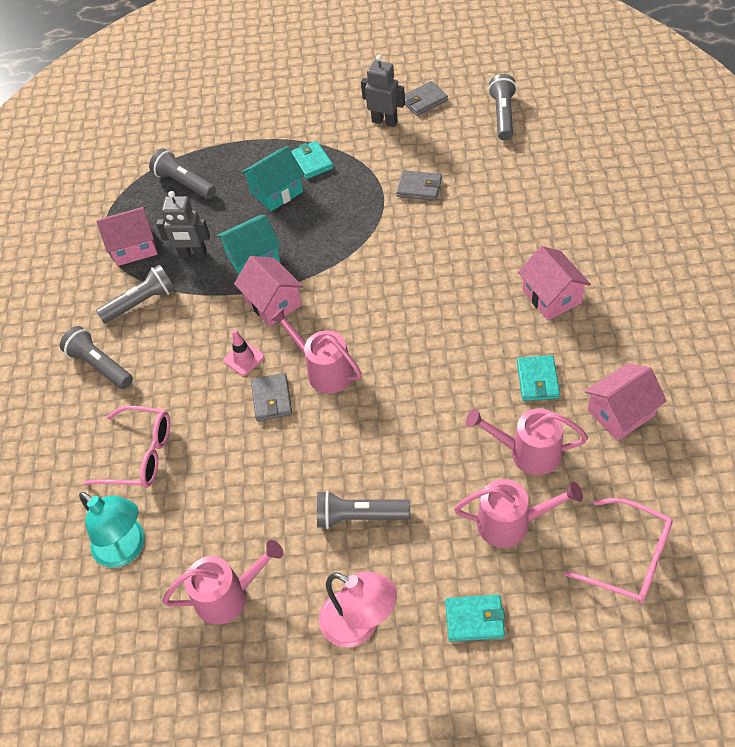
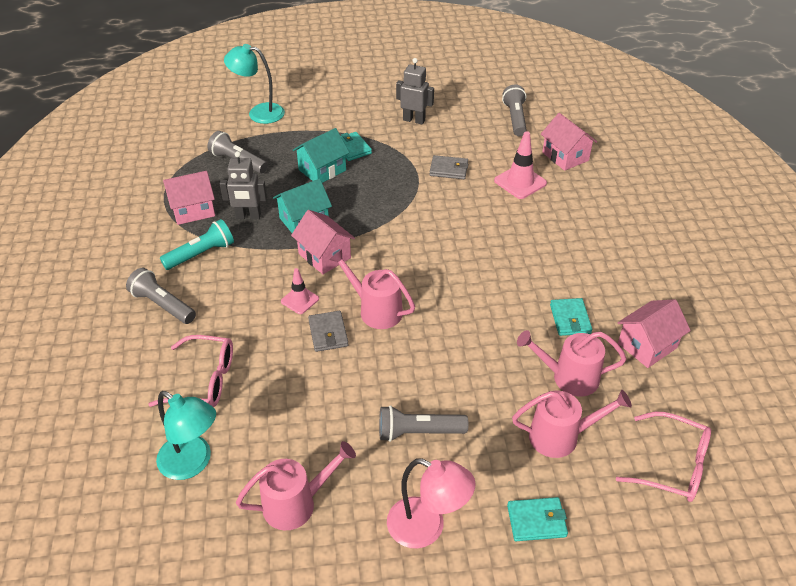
camera: 10 degrees left, 10 degrees down
(141, 302) = (201, 254): grey flashlight -> turquoise flashlight
(210, 117) = (259, 113): none -> turquoise lamp
(424, 101) = (446, 106): grey wallet -> none
(500, 202) = (520, 182): none -> pink traffic cone
(551, 296) = (574, 254): pink house -> pink house (565, 156)

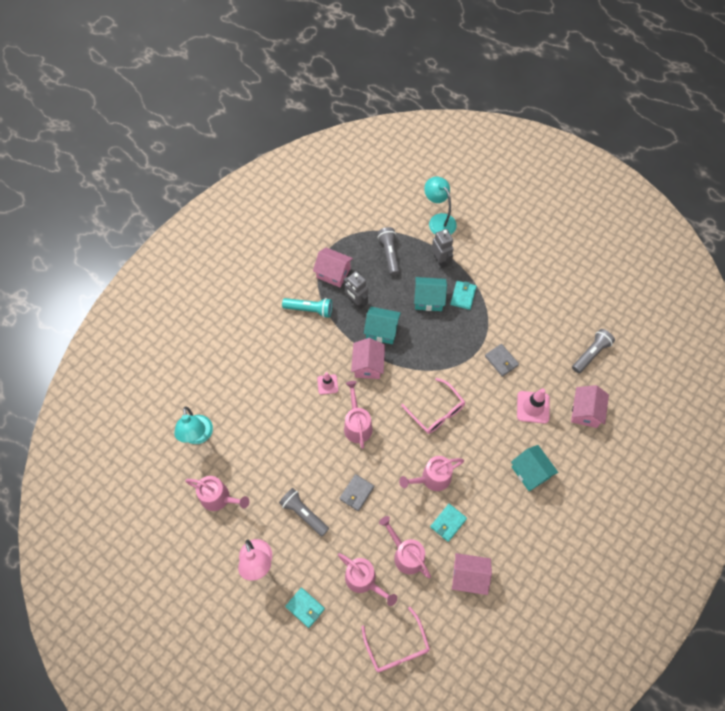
camera: 45 degrees right, 20 degrees up
(163, 305) = (263, 329): grey flashlight -> none
(204, 380) = (241, 394): pink glasses -> pink glasses (436, 412)
(328, 333) = (320, 418): grey wallet -> grey wallet (356, 493)
(414, 120) = (524, 302): grey robot -> grey robot (440, 260)
(507, 297) = (431, 478): none -> pink watering can
(583, 227) = (530, 472): none -> turquoise house

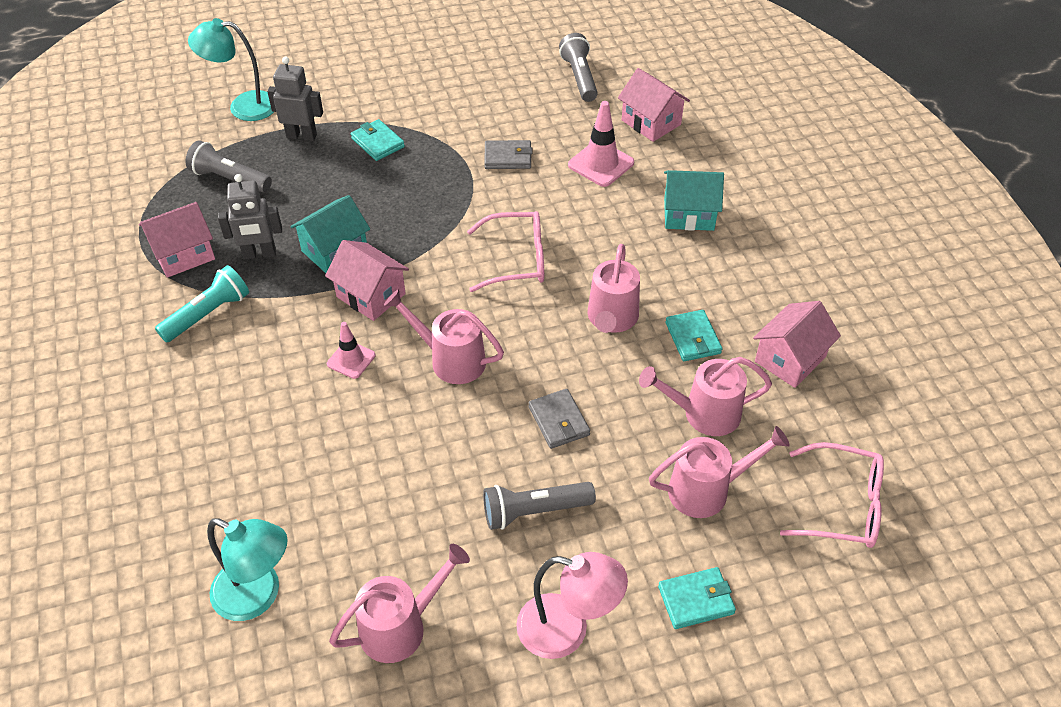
camera: 55 degrees left, 15 degrees down
(428, 299) = (344, 177): turquoise house -> none

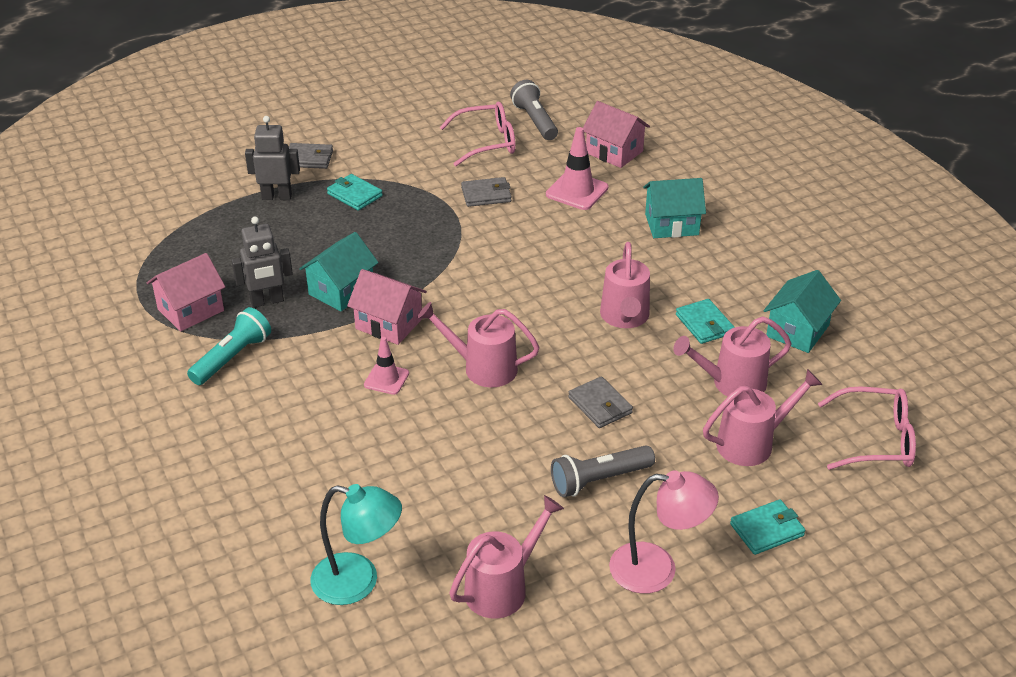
camera: 10 degrees left, 10 degrees down
(229, 179) = (216, 241): grey flashlight -> none
(243, 106) = (209, 177): turquoise lamp -> none
(344, 96) = (309, 159): none -> grey wallet
(517, 260) = (521, 279): pink glasses -> pink glasses (487, 142)
(790, 359) = (797, 331): pink house -> turquoise house

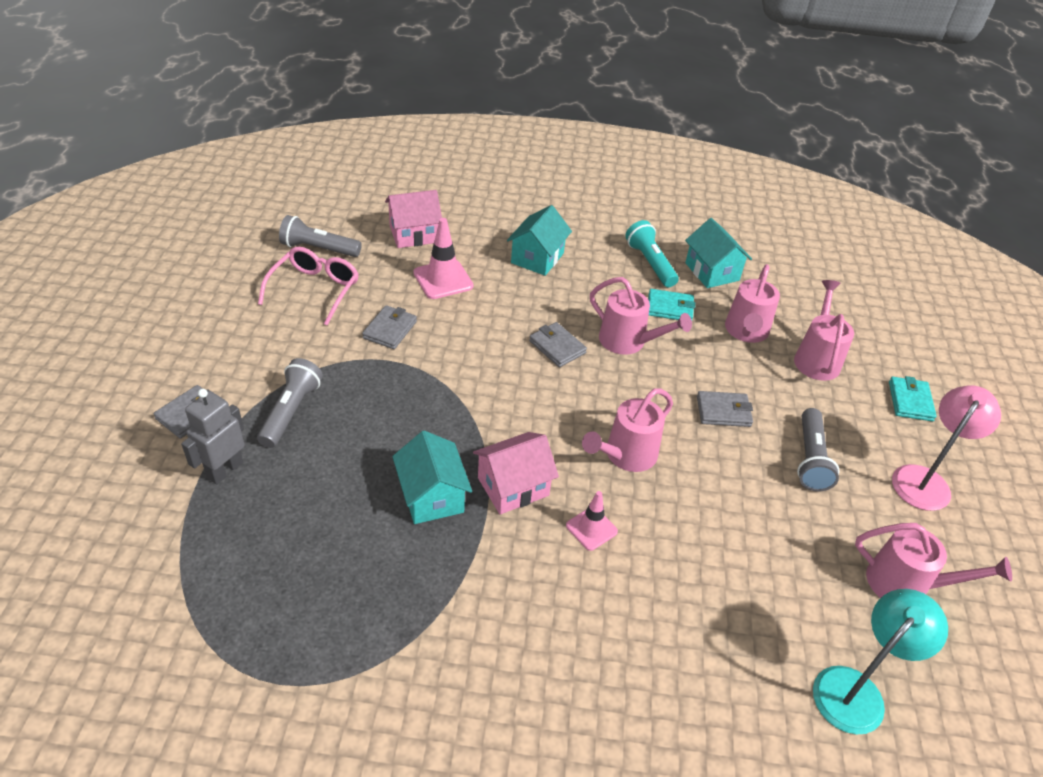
camera: 60 degrees left, 5 degrees up
(191, 310) = (345, 639): pink house -> none
(232, 357) = (460, 638): turquoise flashlight -> turquoise flashlight (650, 263)
(267, 301) = (394, 563): grey robot -> none
(354, 195) = (291, 411): turquoise wallet -> grey flashlight
(503, 587) = (906, 585): pink watering can -> pink watering can turned 120 degrees clockwise
(568, 282) = (557, 347): none -> grey wallet
(876, 440) = (847, 302): pink glasses -> none

